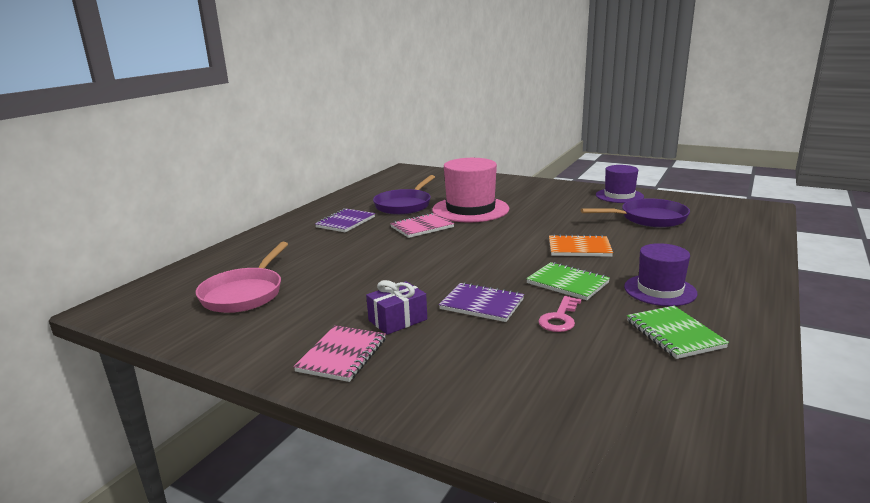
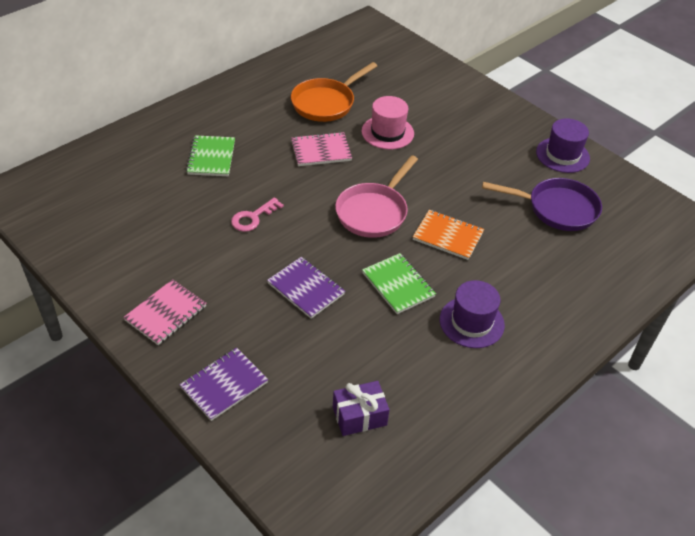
camera: 15 degrees right, 25 degrees up
(245, 293) = (121, 208): pink pan -> pink pan (374, 212)
(345, 222) = (253, 118): purple notebook -> purple notebook (224, 385)
(397, 320) = (227, 285): purple gift -> purple gift (359, 416)
(404, 205) = (326, 103): purple pan -> orange pan
(470, 209) = (387, 132): pink hat -> pink hat, size x0.63
(560, 318) = (358, 329): pink key -> pink key (253, 218)
(674, 334) = (436, 380): green notebook -> green notebook (211, 157)

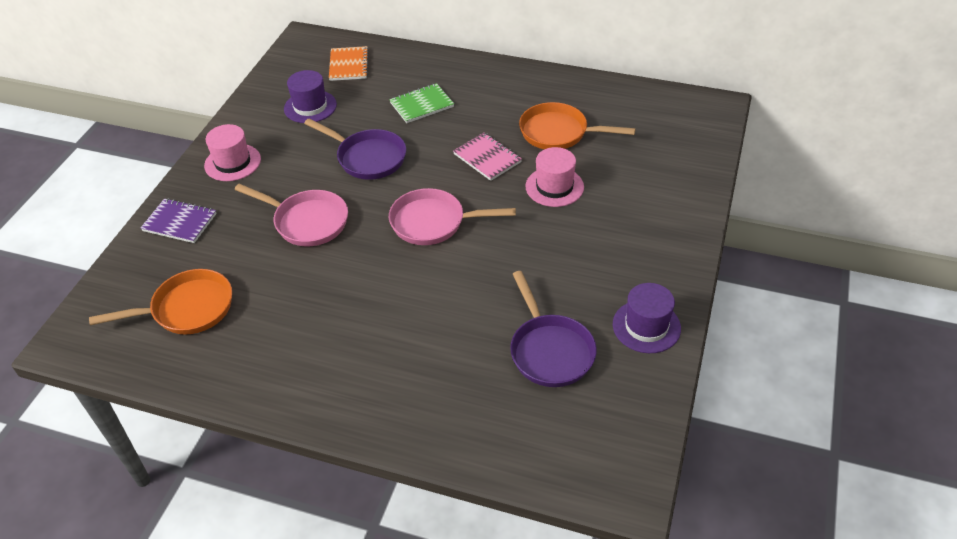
camera: 65 degrees right, 0 degrees up
(166, 313) = (232, 162): pink notebook -> pink hat
(253, 218) = (368, 158): pink key -> purple pan
(306, 289) = (307, 222): purple notebook -> pink pan
(359, 416) = (187, 309): purple gift -> orange pan
(398, 285) = (350, 274): green notebook -> none
(448, 236) = (440, 283): orange notebook -> orange notebook (349, 65)
(471, 322) = (336, 340): purple hat -> purple hat (310, 107)

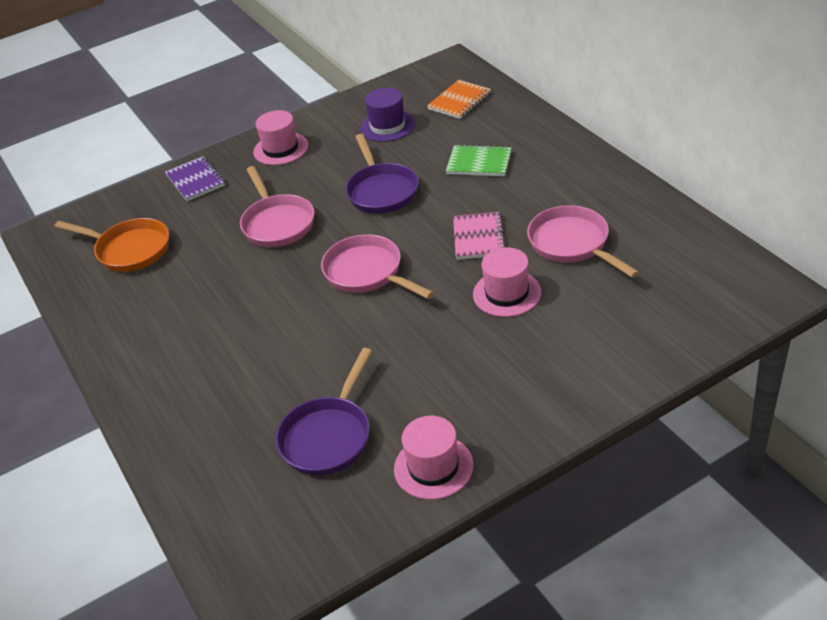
camera: 45 degrees right, 5 degrees down
(558, 133) = (572, 244): orange pan -> pink pan
(646, 326) = (433, 467): purple hat -> pink hat

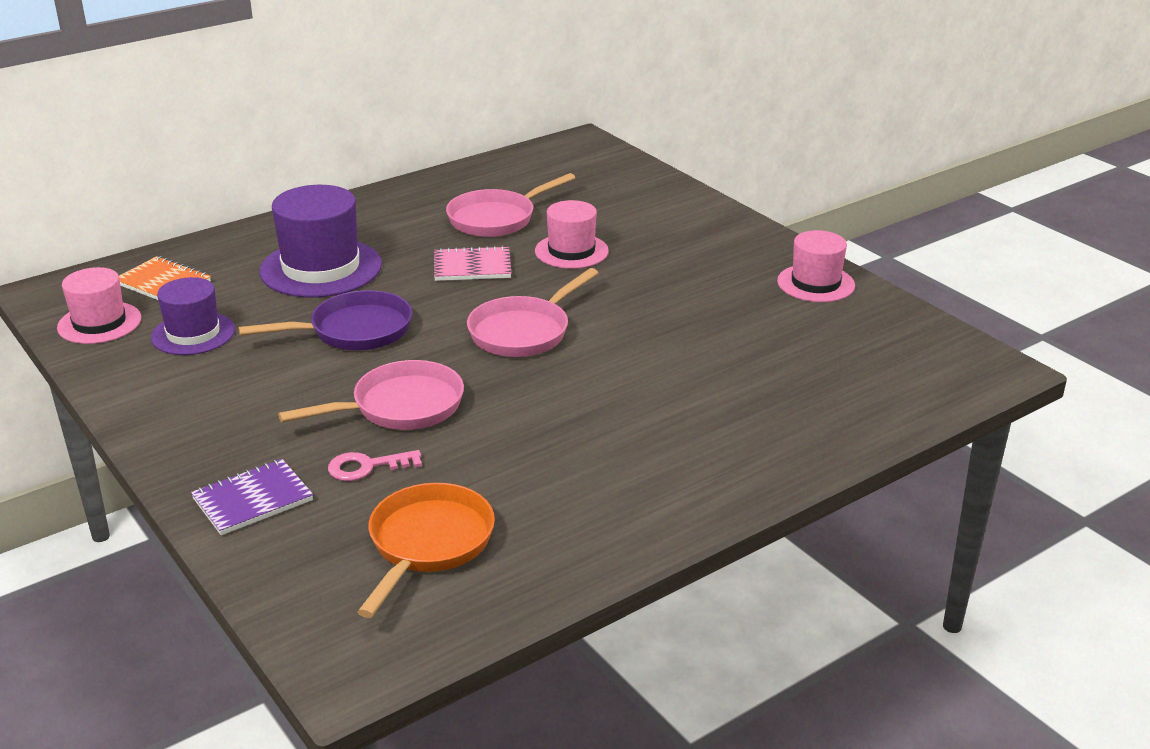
camera: 100 degrees left, 10 degrees down
(213, 217) = (366, 467): none -> pink key
(281, 149) = (202, 422): pink hat -> pink hat (99, 323)
(328, 436) = (789, 339): purple pan -> none
(479, 163) = (321, 268): green notebook -> purple hat

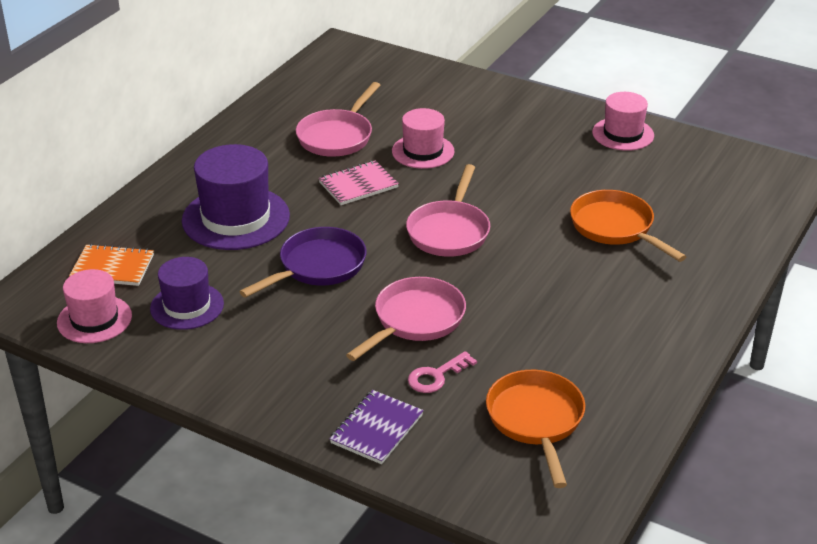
camera: 25 degrees left, 5 degrees up
(715, 374) = (615, 228): none -> orange pan

